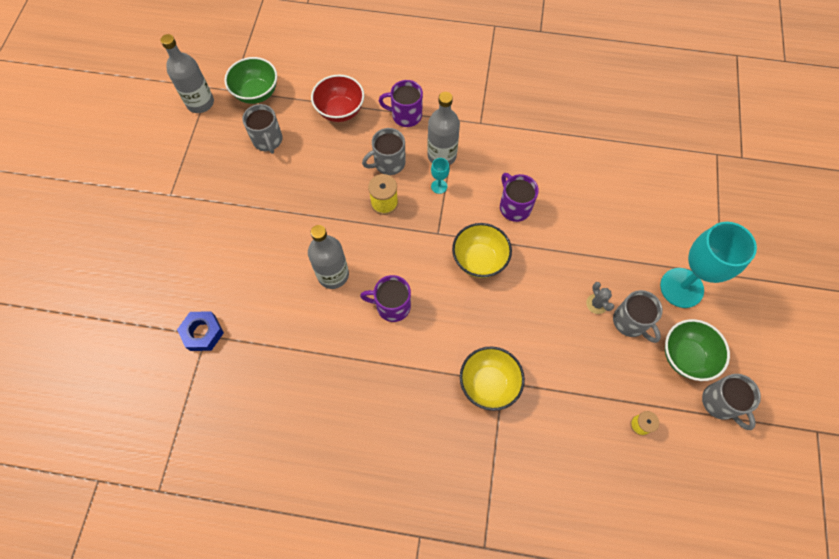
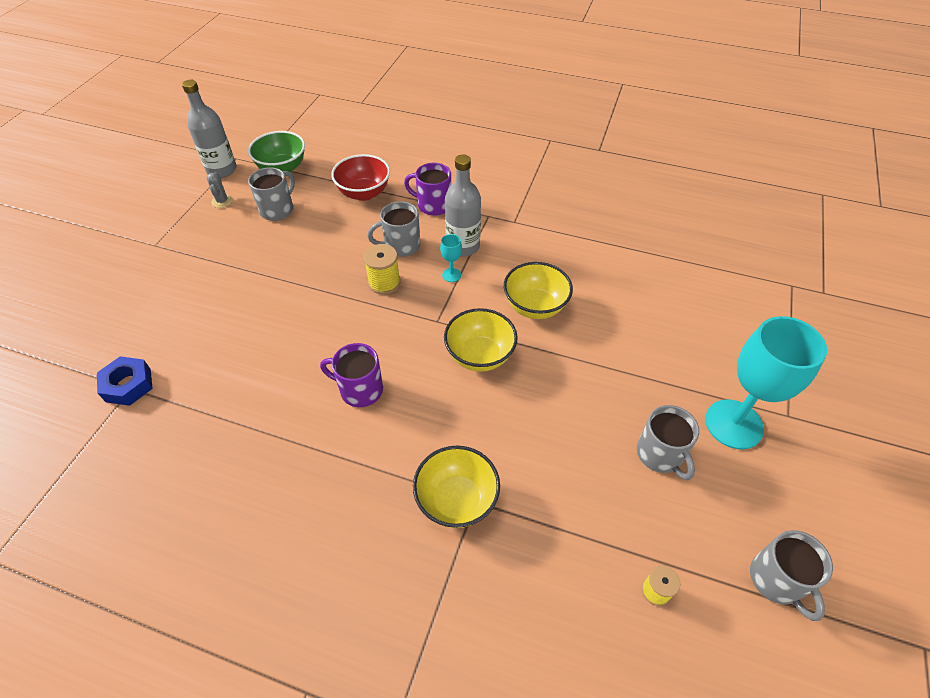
camera: 10 degrees right, 15 degrees down
(268, 140) = (278, 209): grey mug -> grey mug turned 135 degrees counterclockwise
(333, 275) = (301, 346): grey bottle -> none
(514, 207) = (535, 306): purple mug -> yellow bowl
(596, 304) = (618, 426): grey cactus -> grey cactus (222, 201)
(685, 356) = (731, 510): green bowl -> none

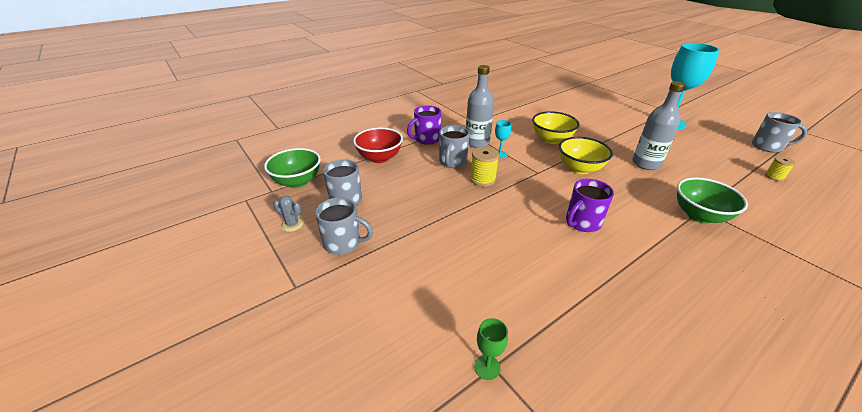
camera: 55 degrees left, 15 degrees down
(128, 385) = (487, 367): blue nut -> green goblet
(222, 170) = (248, 212): grey bottle -> grey bottle (646, 164)
(456, 500) = (699, 215): yellow bowl -> green bowl
(660, 455) = (682, 145): grey mug -> grey mug (343, 243)

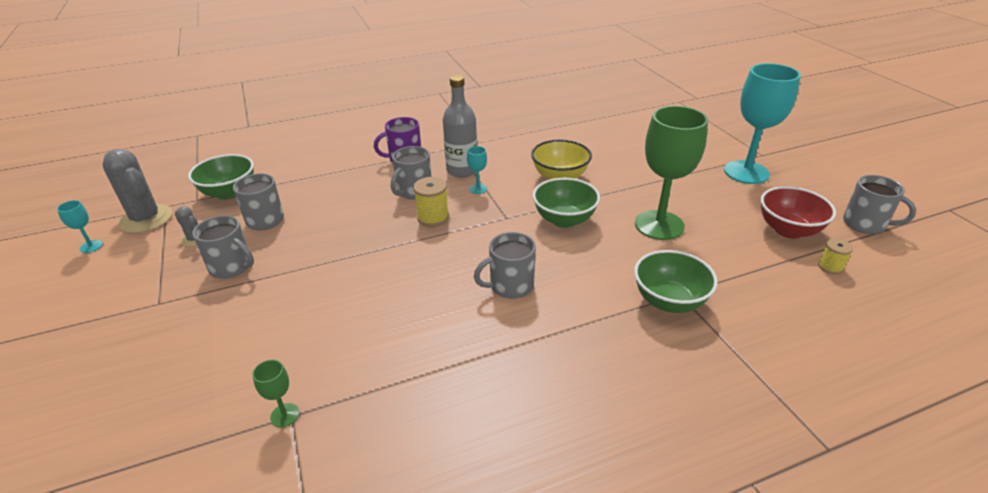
camera: 15 degrees right, 0 degrees up
(193, 245) = (91, 246): none -> turquoise goblet
(233, 214) = (146, 219): none -> grey cactus
(380, 158) = (334, 176): red bowl -> red bowl (788, 230)
(579, 168) = (564, 220): yellow bowl -> green bowl
(582, 222) = (510, 286): purple mug -> grey mug
(646, 164) = (659, 225): grey bottle -> green goblet

